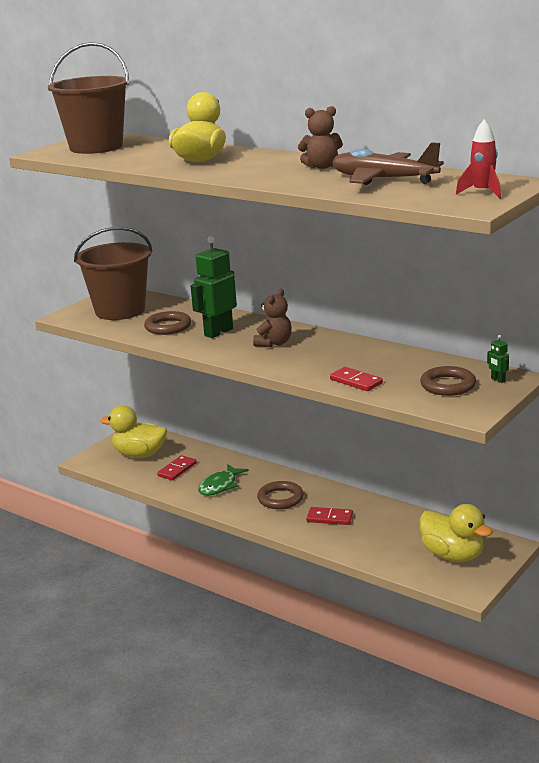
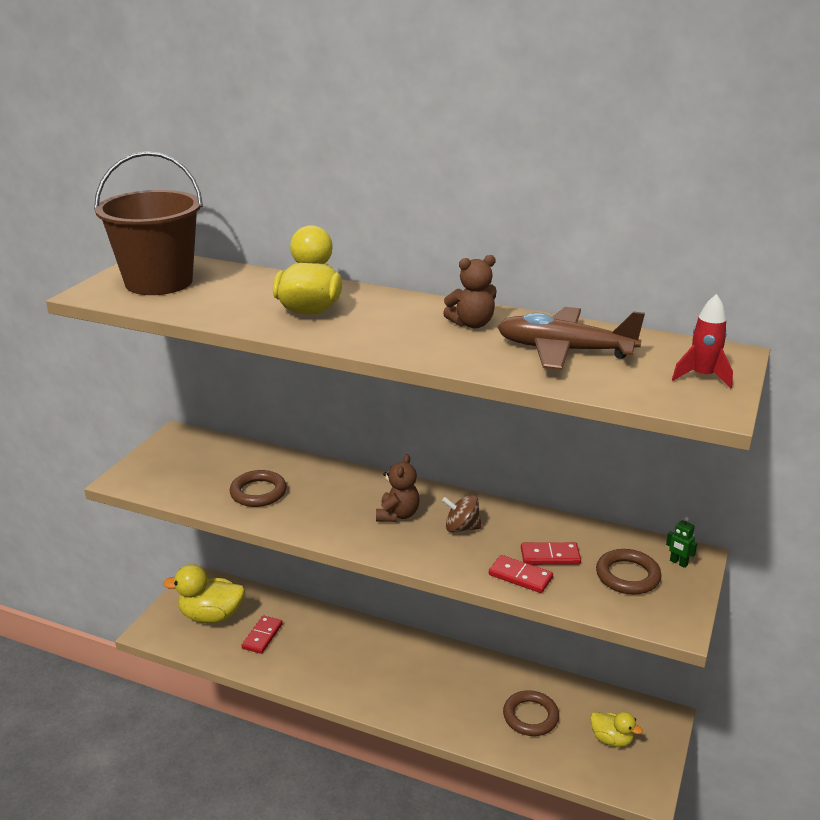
camera: 15 degrees left, 5 degrees up
(120, 311) = (189, 467): brown bucket -> none
(218, 332) = (323, 499): green robot -> none
(220, 486) = (319, 657): green fish -> none
(280, 498) = (394, 671): brown ring -> brown ring (530, 716)
(323, 353) = (461, 528): none -> brown spinning top
(329, 518) = (459, 696): red domino -> red domino (550, 556)
(452, 555) = (611, 739): yellow duck -> yellow duck, size x0.57

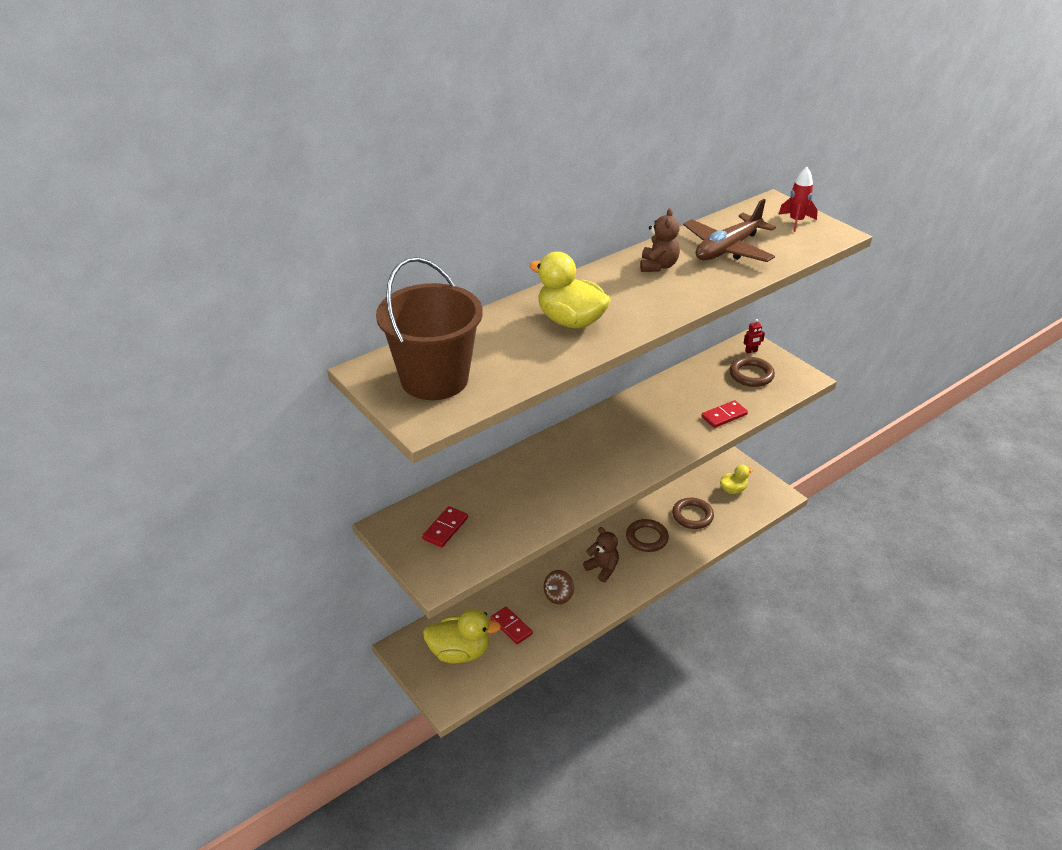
camera: 60 degrees left, 10 degrees up
(211, 616) = (460, 652): yellow duck -> yellow duck turned 120 degrees counterclockwise
(258, 492) = (527, 503): brown ring -> brown ring (647, 538)
(397, 515) = (615, 442): brown teddy bear -> brown teddy bear (602, 569)
(461, 528) = (653, 419): brown spinning top -> brown spinning top (558, 596)
(550, 556) = (711, 395): red domino -> red domino (445, 528)
(678, 563) = (751, 351): green robot -> red robot

